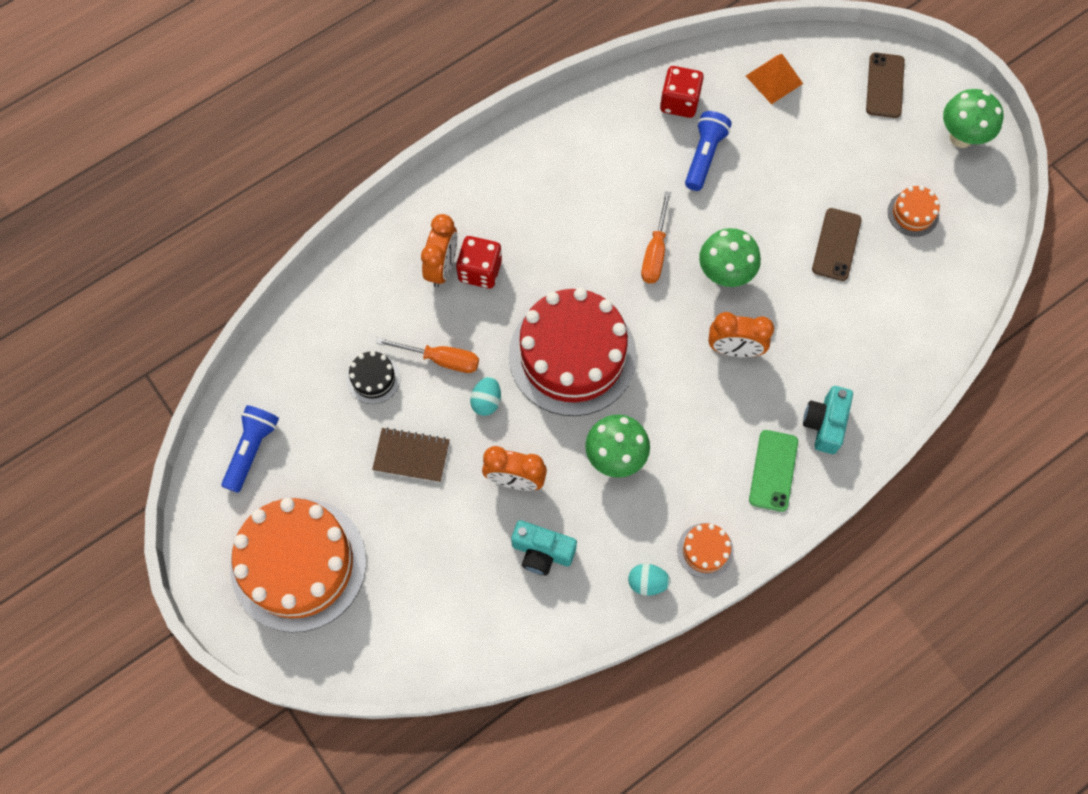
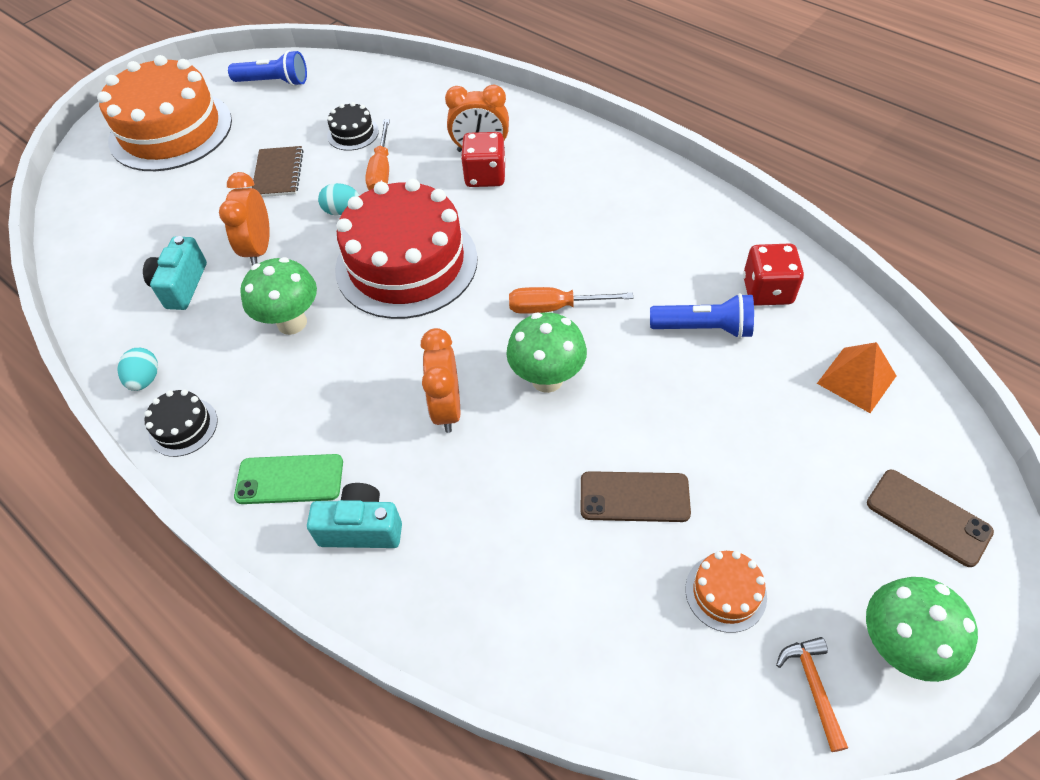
camera: 80 degrees right, 15 degrees down
(705, 550) = (183, 427): orange cake -> black cake
(885, 85) = (928, 517): brown phone -> brown phone turned 45 degrees clockwise
(976, 189) = (813, 686): none -> orange hammer

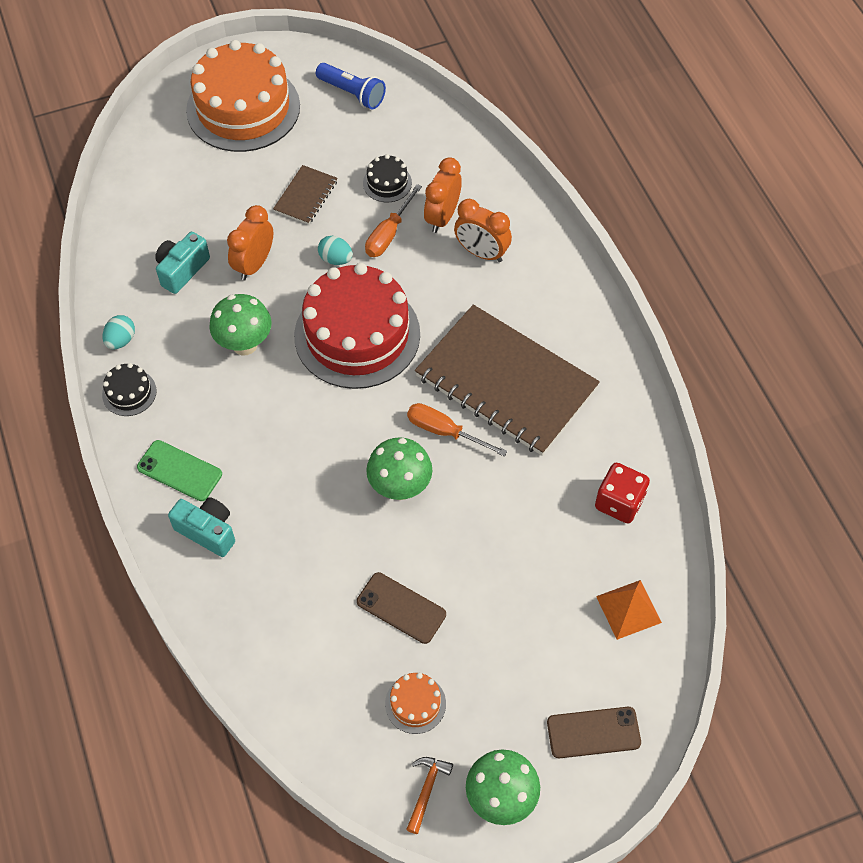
camera: 25 degrees right, 5 degrees up
(447, 408) = (315, 473): orange clock -> orange clock (442, 217)
(485, 176) = (469, 281): red dice -> none
(582, 240) = (506, 382): none -> brown notebook
(704, 328) = (545, 508): blue flashlight -> none
(928, 517) = (593, 732): brown phone -> brown phone turned 75 degrees counterclockwise

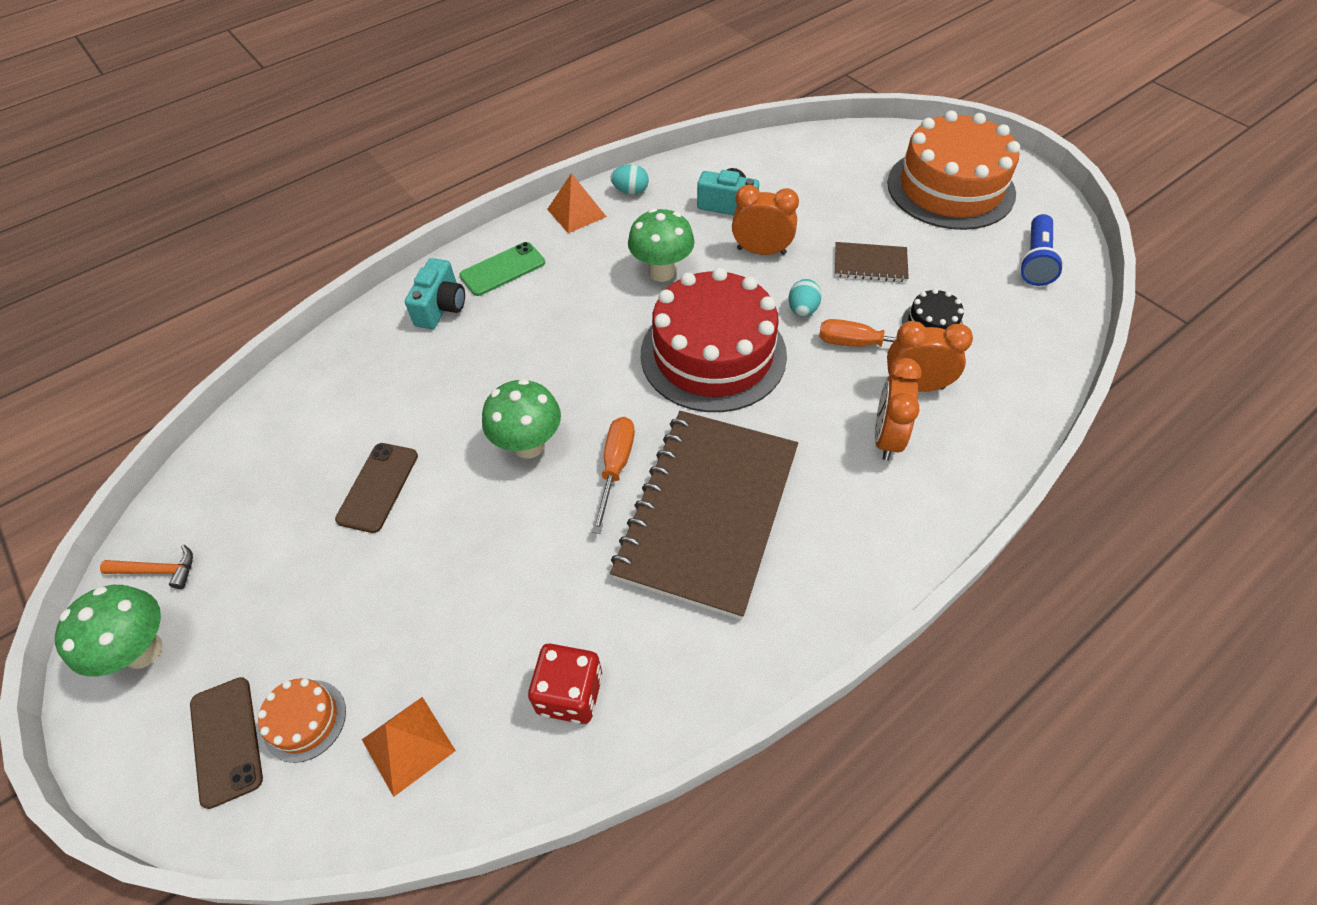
camera: 75 degrees right, 5 degrees down
(129, 392) = (576, 213): black cake -> orange pyramid
(179, 471) = (503, 269): green phone -> green phone turned 45 degrees clockwise
(415, 704) = (262, 532): orange cake -> orange cake (304, 720)

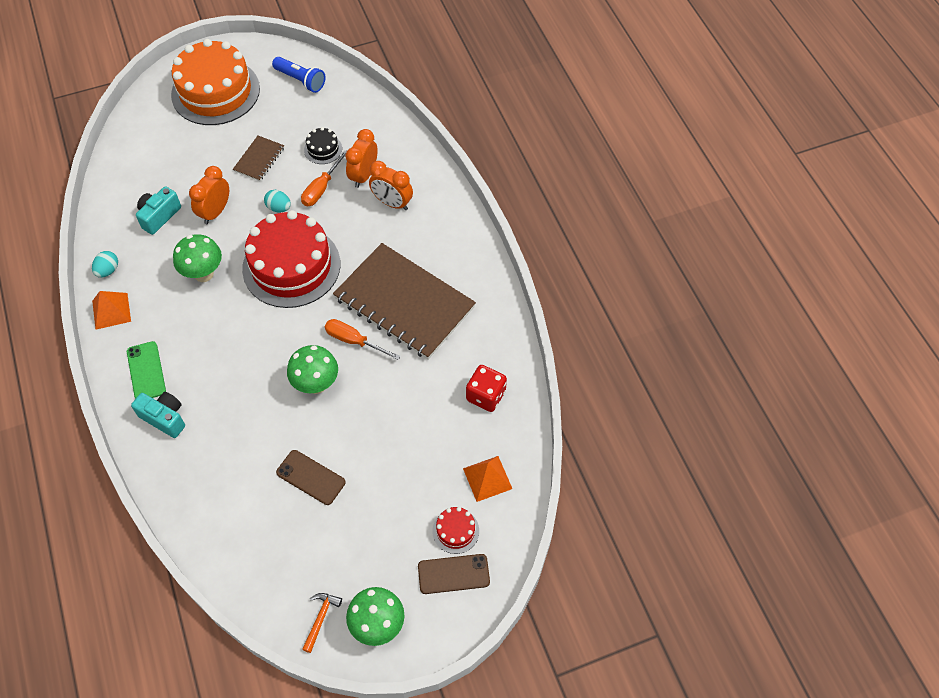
camera: 75 degrees left, 5 degrees up
(304, 720) = (455, 531): orange cake -> red cake

